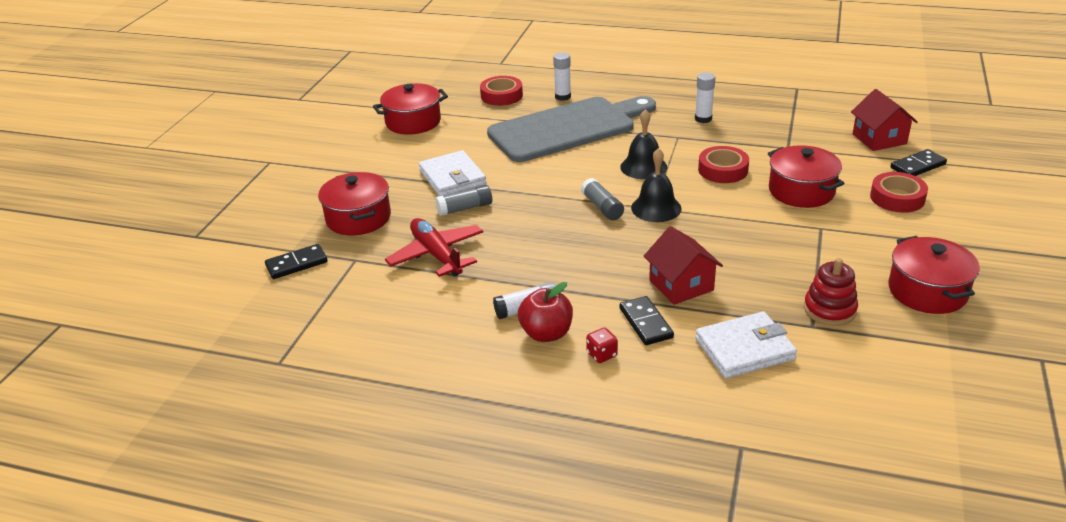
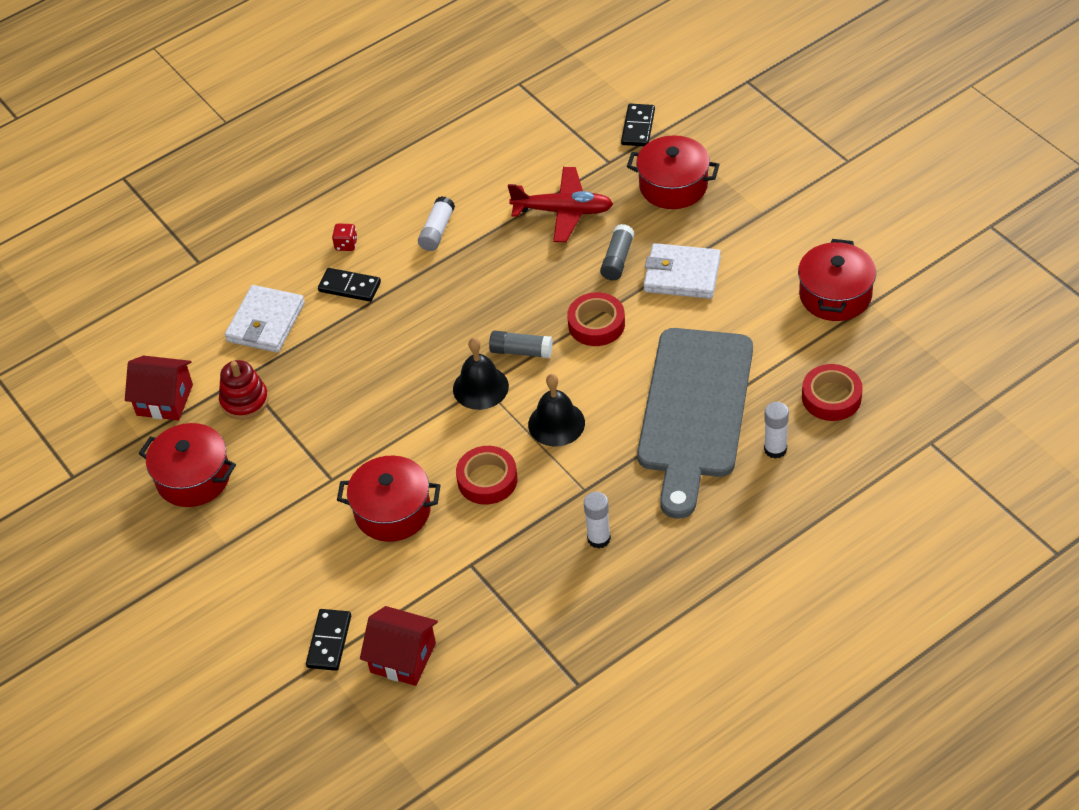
camera: 130 degrees right, 15 degrees up
(546, 333) = (399, 227): red apple -> none
(681, 285) = (366, 334): red house -> red house (164, 400)
(897, 198) = (306, 574): red tape -> red tape (596, 324)

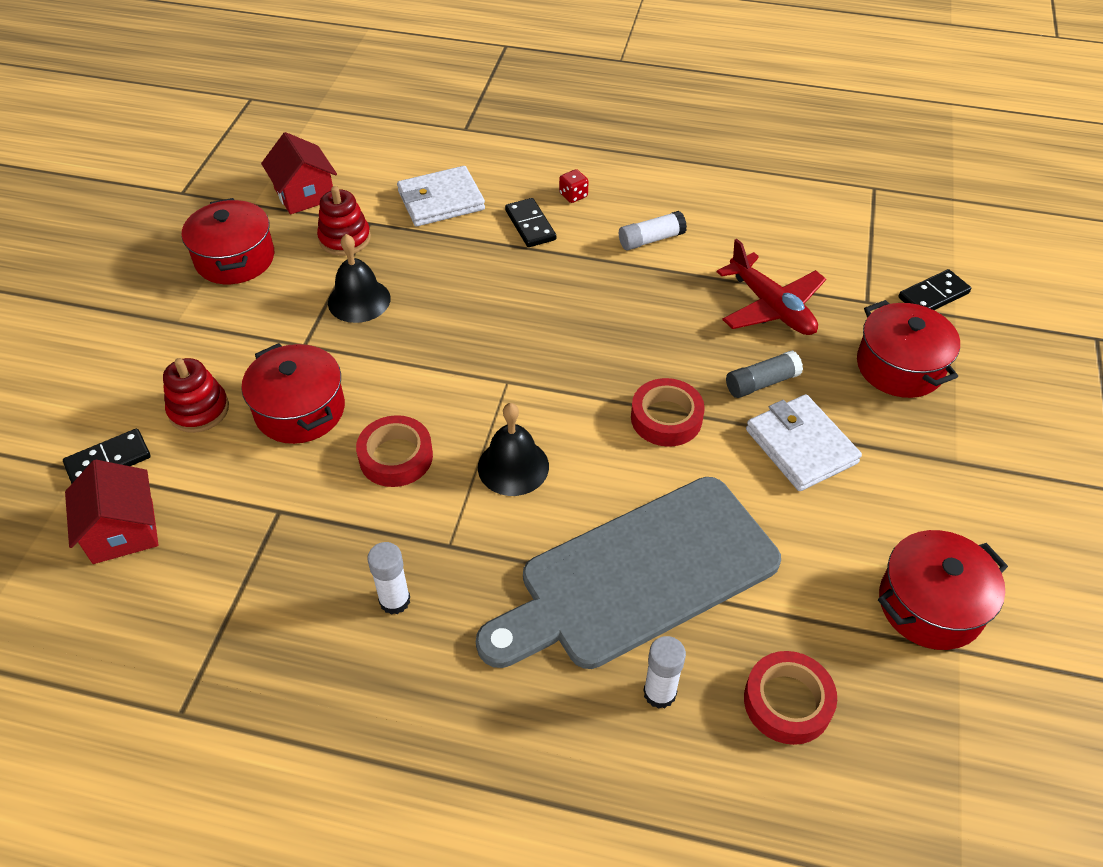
camera: 45 degrees right, 0 degrees up
(333, 569) = (199, 410): none -> red stacking toy
(480, 387) = (503, 380): black bell -> black bell (359, 300)
(521, 351) = (575, 383): grey glue stick -> none

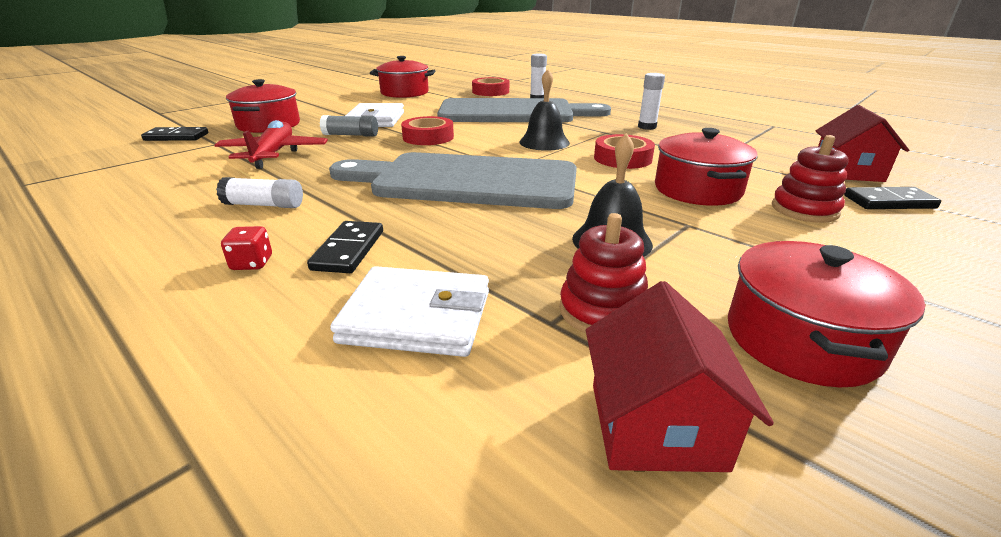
camera: 150 degrees left, 20 degrees down
(529, 336) = (466, 181): none -> grey cutting board

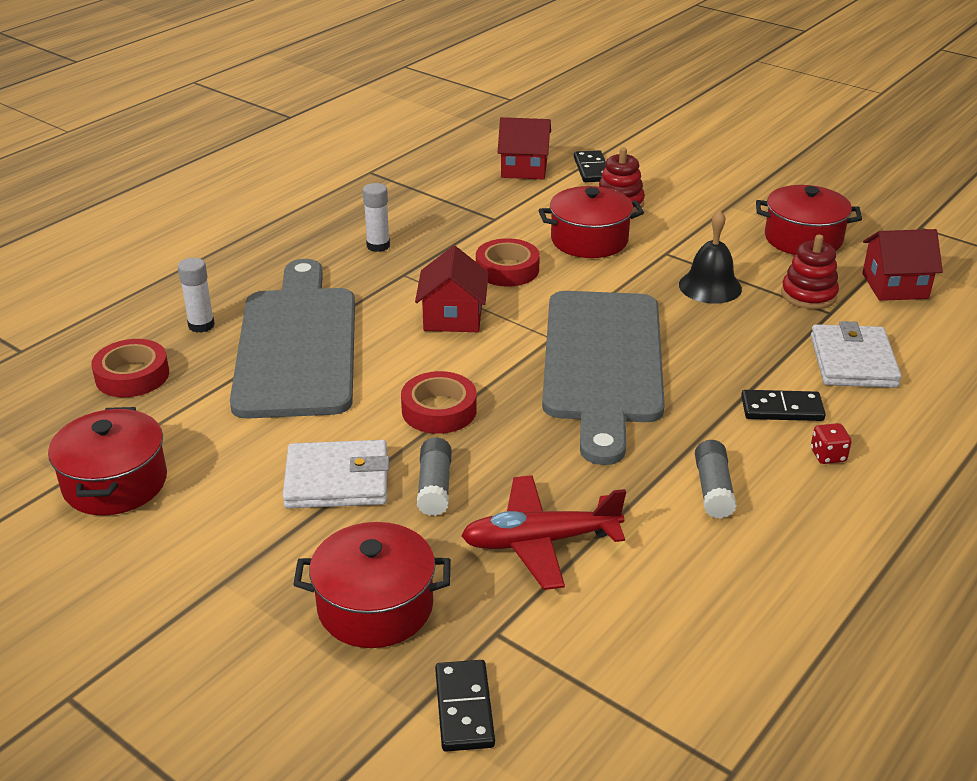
camera: 95 degrees left, 5 degrees up
(264, 205) = (713, 490): white glue stick -> grey glue stick
(544, 142) = (453, 317): black bell -> red house

